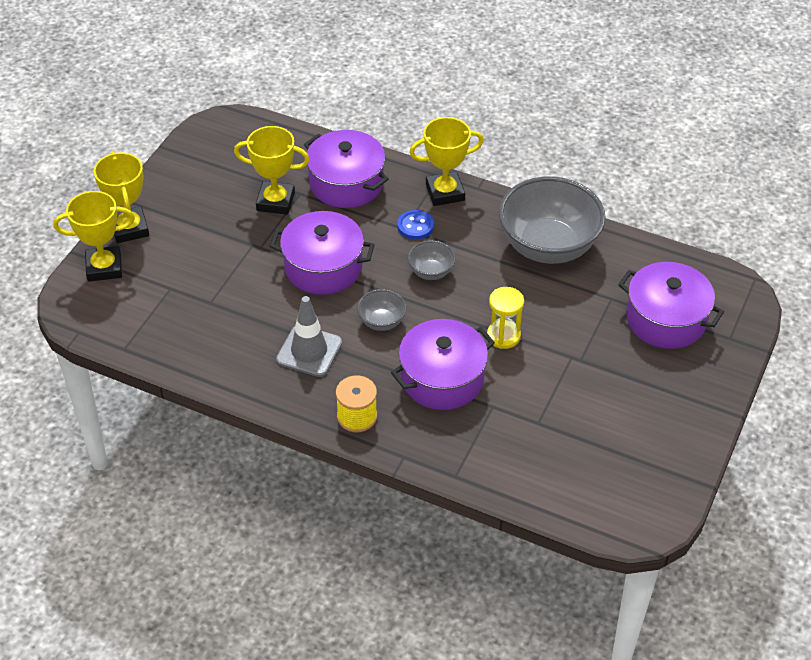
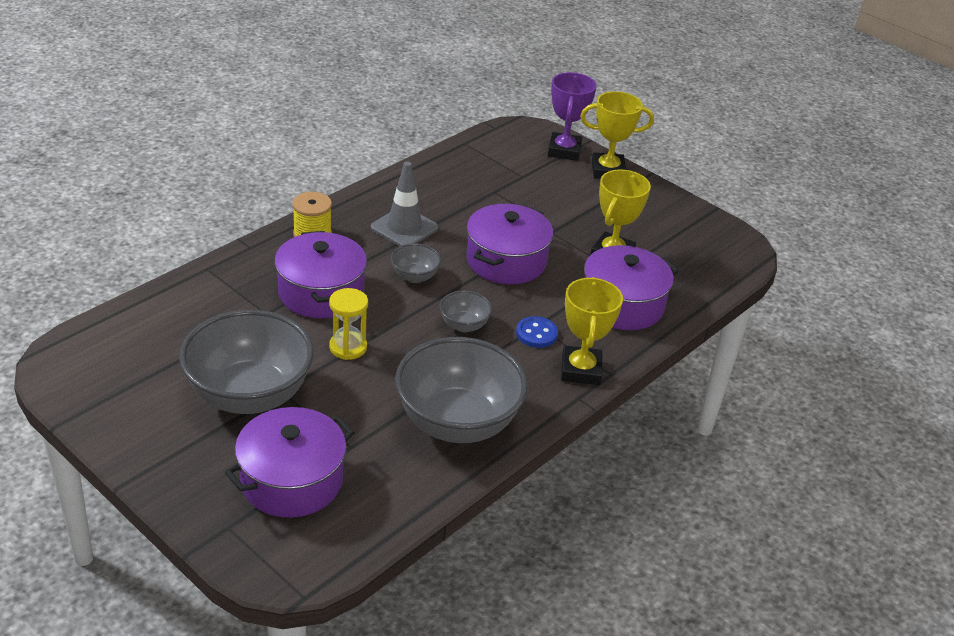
camera: 105 degrees right, 10 degrees down
(104, 267) = (564, 150): yellow trophy -> purple trophy
(598, 377) = (249, 395): none -> grey bowl

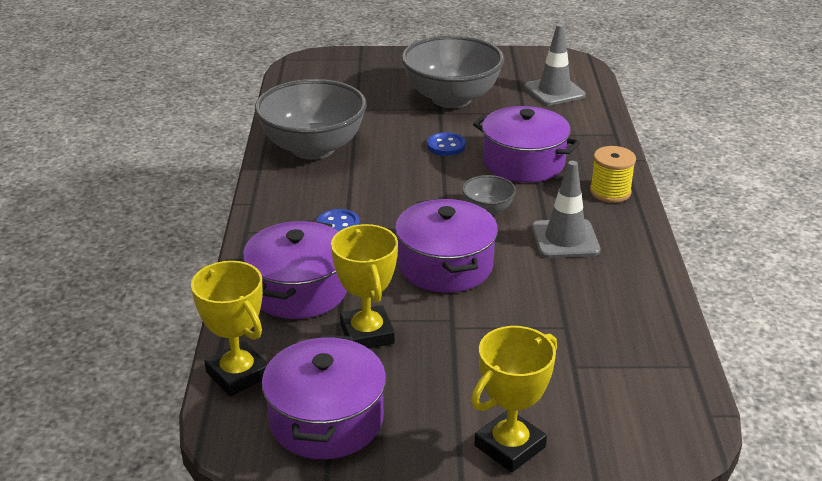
camera: 140 degrees right, 5 degrees down
(154, 338) = (554, 91): none -> grey traffic cone
(292, 480) = (362, 84): purple pot -> purple pot (326, 420)
(348, 347) = (446, 146): yellow hourglass -> blue button
(464, 325) = (397, 200): grey bowl -> none
(564, 150) = (595, 439): purple trophy -> none
(581, 370) = (272, 221): yellow trophy -> yellow trophy (238, 374)

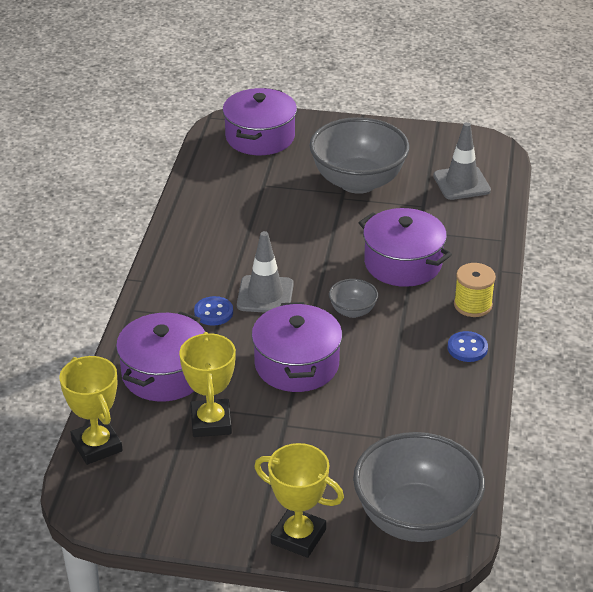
camera: 10 degrees right, 5 degrees up
(313, 148) = (212, 226): grey bowl -> grey bowl (416, 519)
(326, 420) = (158, 494): purple pot -> purple pot (260, 137)
(446, 146) = (336, 237): blue button -> blue button (467, 348)
(510, 446) = (298, 536): yellow trophy -> yellow trophy turned 60 degrees clockwise
(565, 239) = (412, 350): grey traffic cone -> grey traffic cone (265, 295)

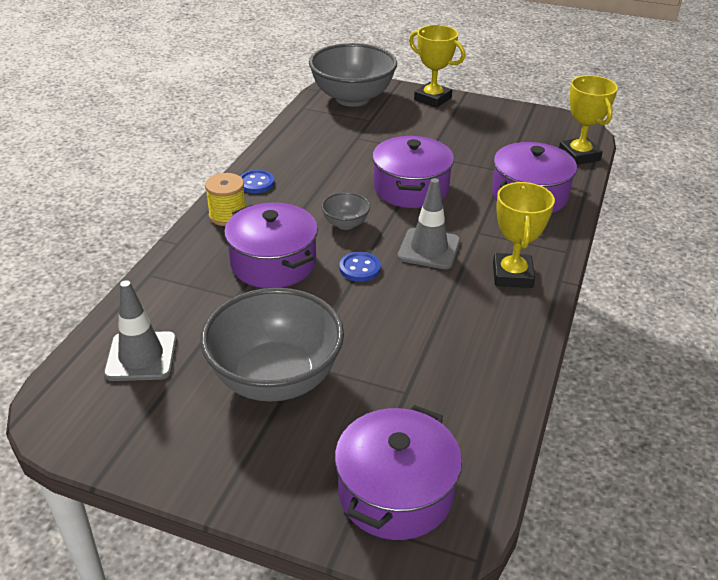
camera: 170 degrees left, 0 degrees up
(211, 422) = (489, 159): yellow trophy -> yellow trophy (512, 275)
(213, 312) = (483, 239): blue button -> blue button (360, 268)

